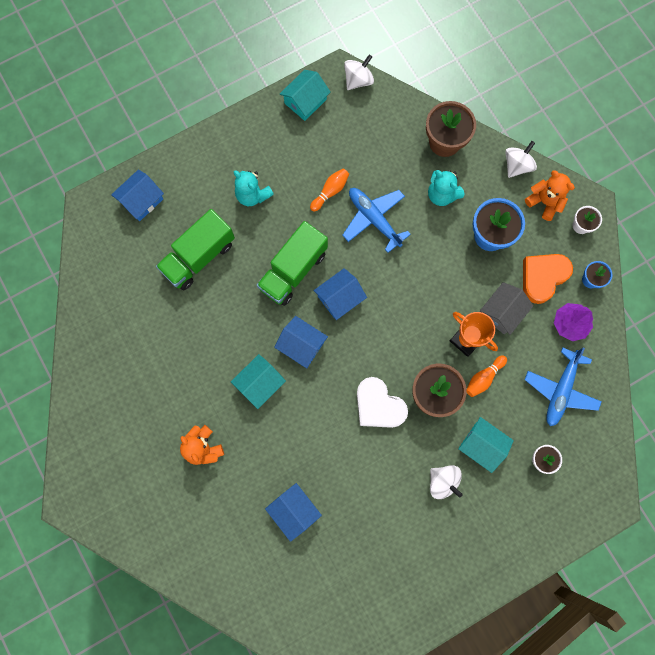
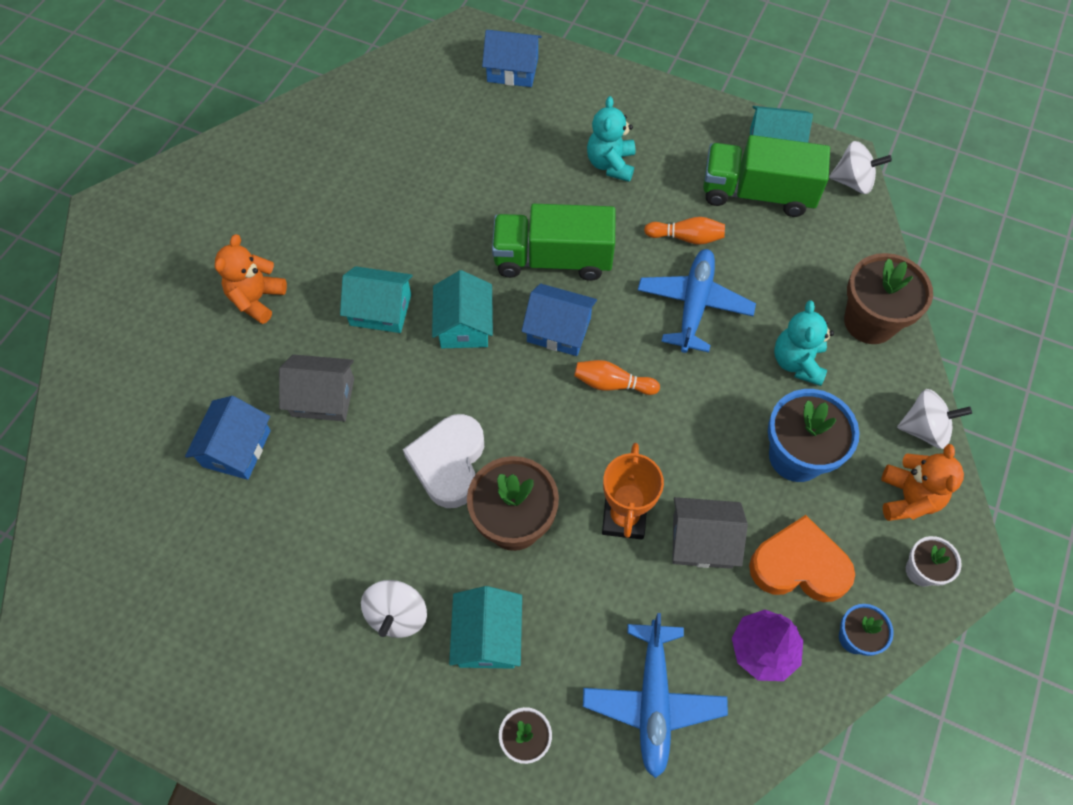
camera: 55 degrees right, 15 degrees down
(199, 257) = (491, 158): green truck -> green truck (757, 193)
(294, 447) = (323, 397): none -> grey house
(301, 345) = (464, 325): blue house -> turquoise house
(484, 378) = (588, 576): orange bowling pin -> orange bowling pin (612, 384)
(560, 390) = (653, 701): blue plane -> blue plane turned 75 degrees counterclockwise

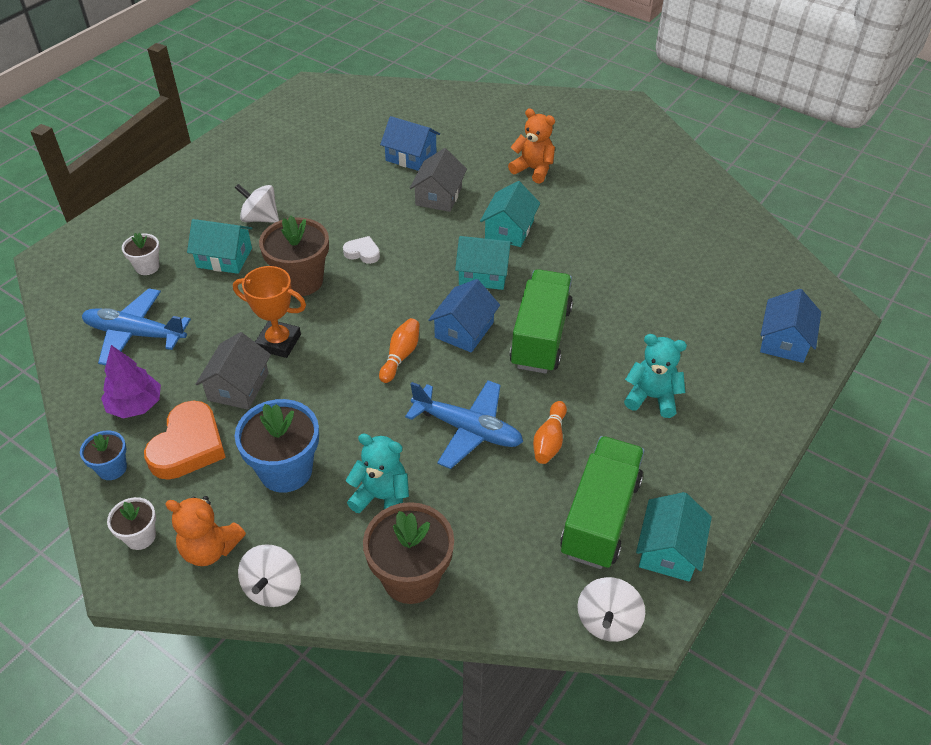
camera: 100 degrees right, 15 degrees down
(449, 463) = (362, 253): white heart -> white heart, size x0.52

